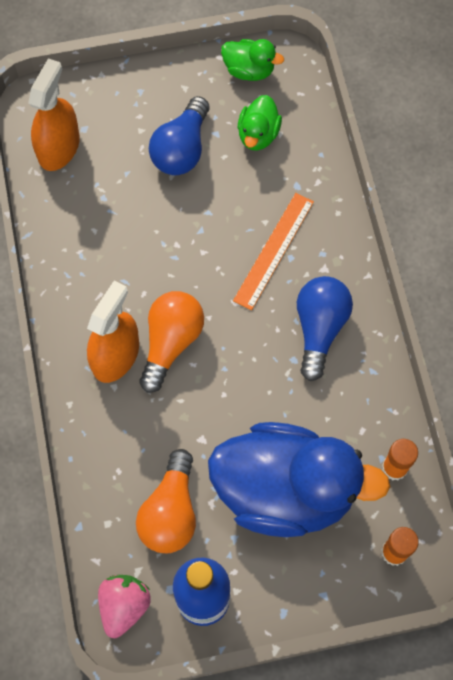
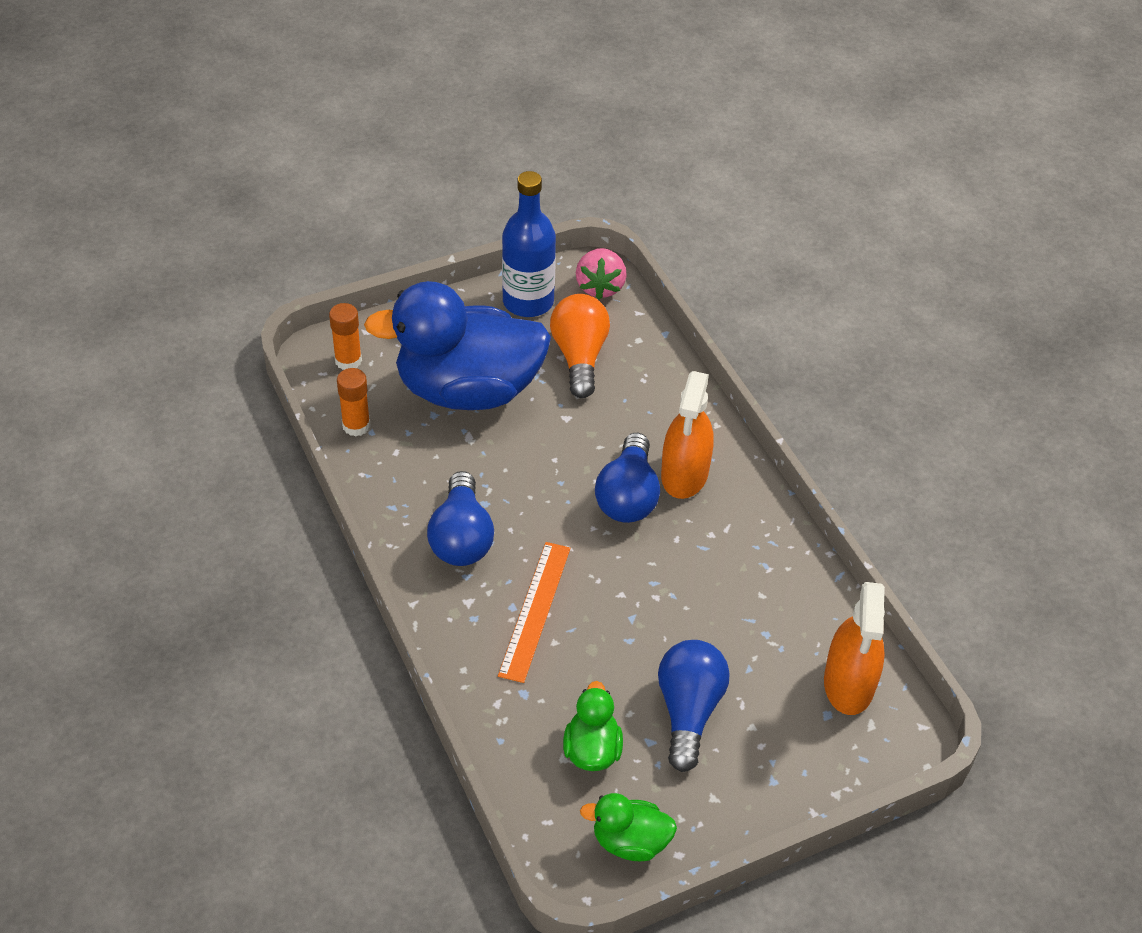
camera: 165 degrees right, 20 degrees down
(171, 342) = (628, 496): orange light bulb -> blue light bulb

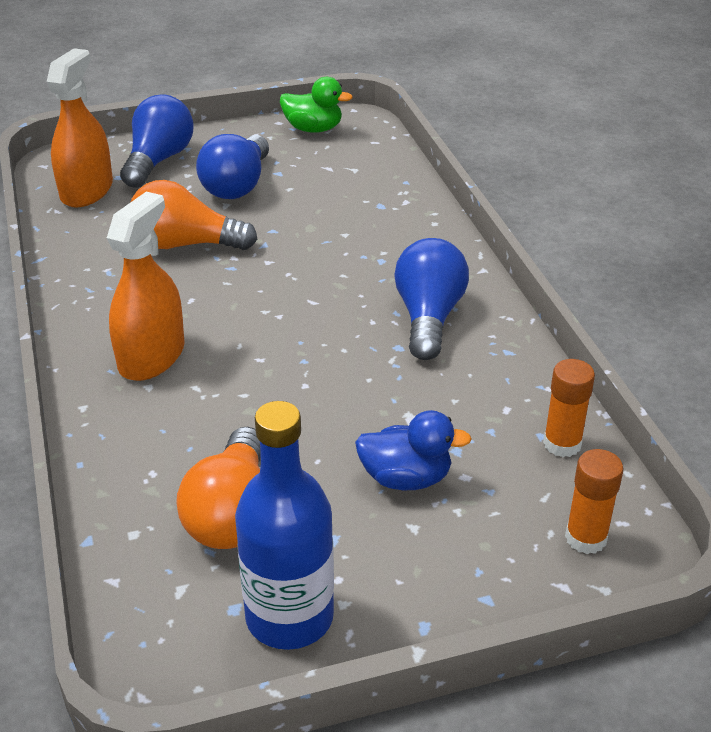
camera: 170 degrees left, 10 degrees down
(468, 390) = (406, 478): blue duck -> blue duck, size x0.44
(535, 610) = (359, 255): orange ruler -> none
(592, 750) = (329, 171): green duck -> none
(600, 287) = (157, 636): pink strawberry -> none
(628, 496) = (228, 340): blue light bulb -> blue light bulb (158, 160)
(709, 609) = (185, 244): none -> orange light bulb

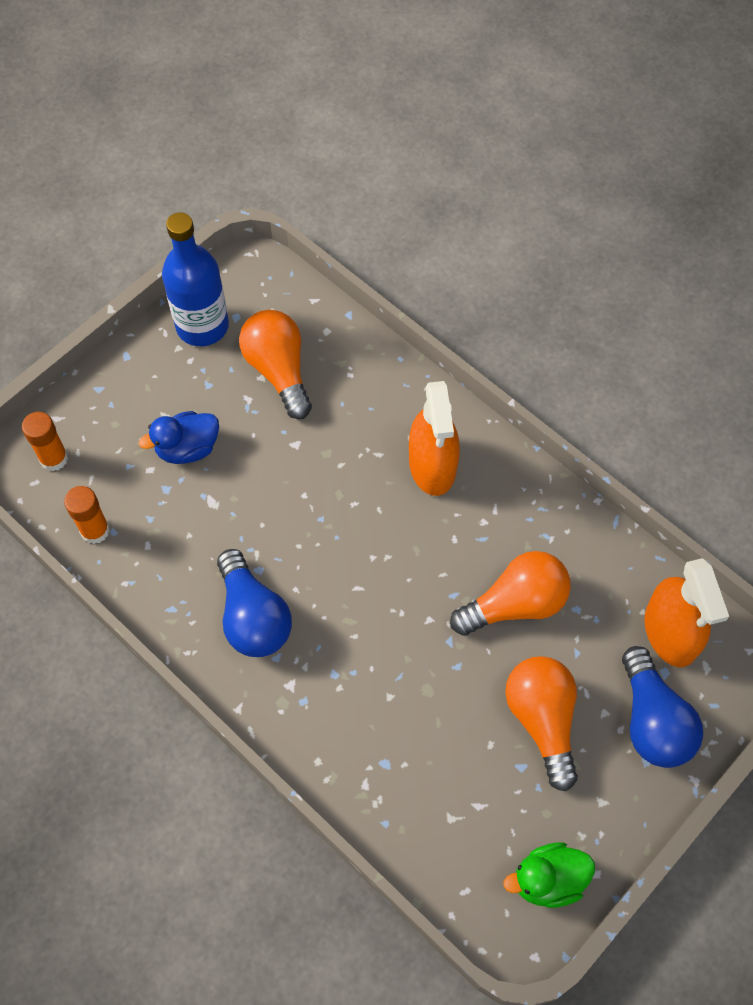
camera: 150 degrees right, 25 degrees up
(237, 185) = (542, 720): blue light bulb -> orange light bulb

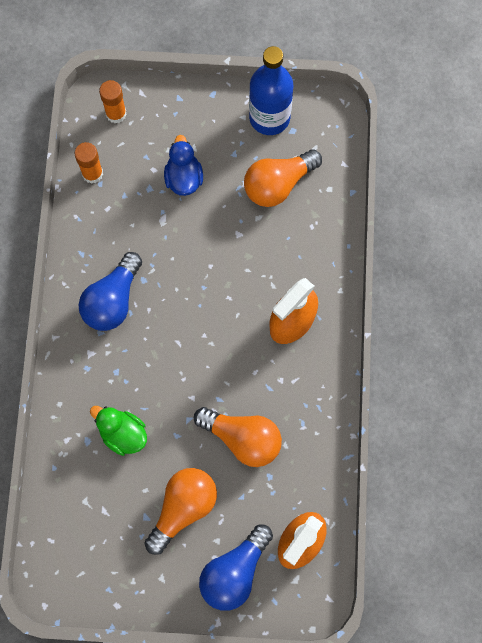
camera: 50 degrees right, 10 degrees up
(187, 448) = (184, 178): blue duck -> blue duck turned 60 degrees clockwise
(278, 370) = (278, 184): orange light bulb -> orange light bulb turned 150 degrees counterclockwise
(548, 880) = (92, 581): green duck -> green duck (123, 434)

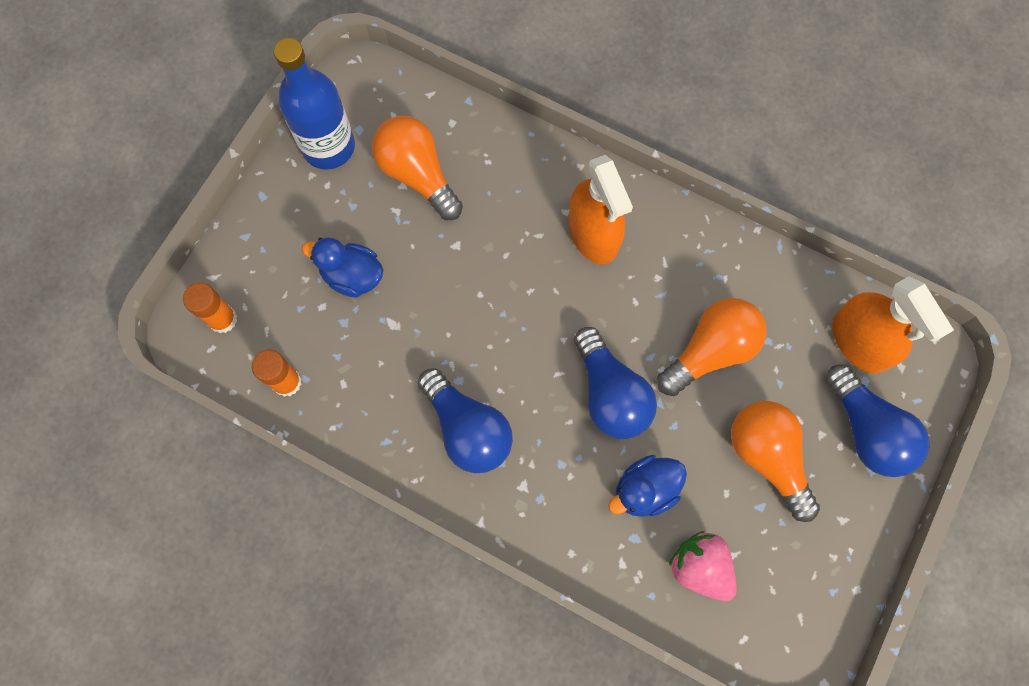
camera: 65 degrees left, 0 degrees up
(86, 492) = (700, 567): none -> pink strawberry
(123, 434) = (645, 490): green duck -> blue duck
(179, 383) = (610, 394): none -> blue light bulb
(278, 184) = (417, 174): orange light bulb -> orange light bulb turned 150 degrees clockwise

